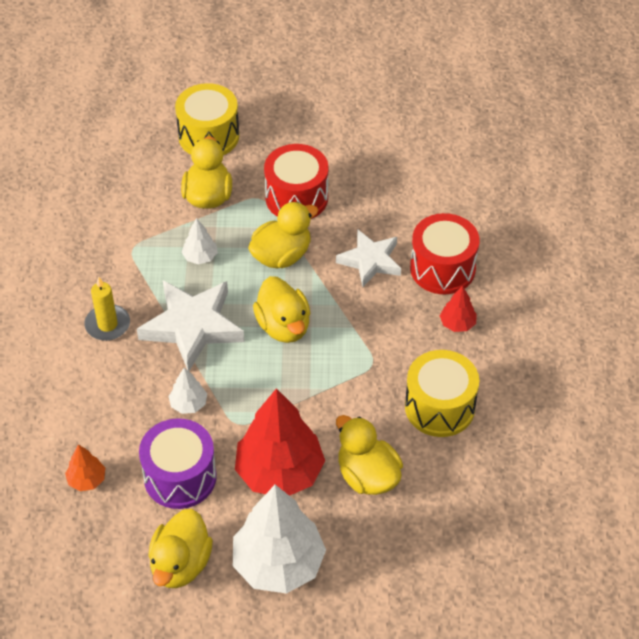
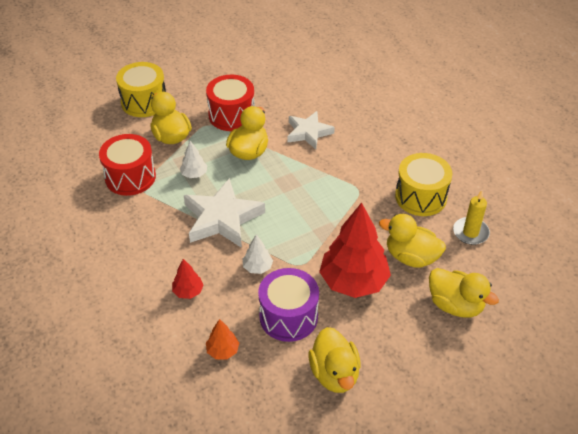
camera: 30 degrees left, 5 degrees down
(107, 324) = (160, 242): yellow candle -> yellow candle (470, 232)
(278, 563) = (400, 339): white tree -> none
(283, 326) = (284, 192): yellow duck -> yellow duck (455, 305)
(442, 268) = (356, 119): red drum -> red drum (130, 177)
(457, 324) = (391, 146): red tree -> red tree (188, 291)

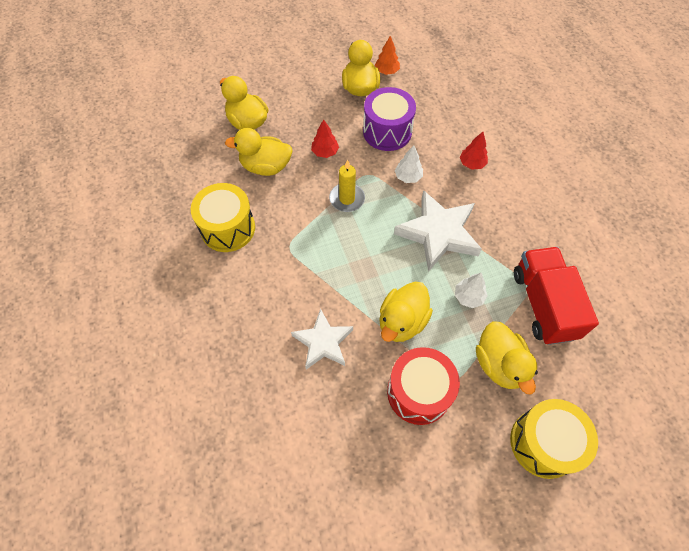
camera: 170 degrees left, 15 degrees up
(130, 177) = (543, 304): red drum -> red truck
(223, 351) = (443, 114): orange tree -> orange tree (386, 71)
(353, 281) = (325, 152): red tree -> red tree, size x0.45
(411, 257) = (266, 167): yellow duck -> yellow duck turned 150 degrees clockwise
(470, 232) = (199, 182): yellow candle -> yellow candle (347, 199)

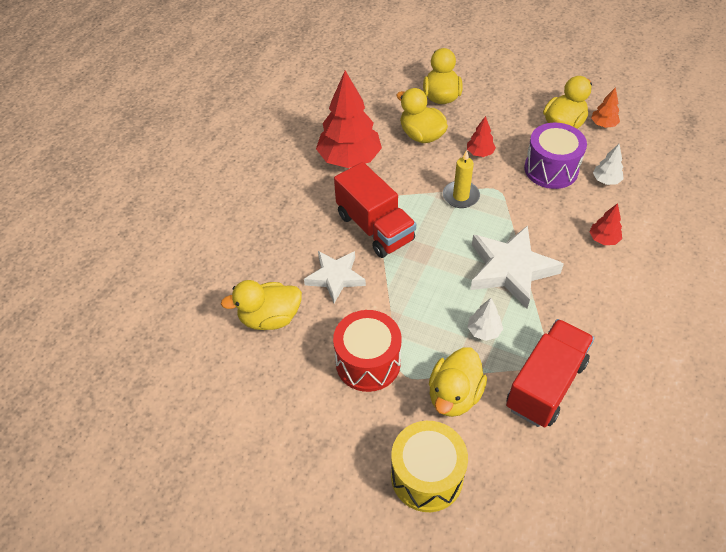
camera: 45 degrees right, 10 degrees down
(228, 228) = (349, 159): yellow drum -> red tree
(310, 274) = (375, 227): none -> red truck
(402, 321) = (409, 307): yellow duck -> yellow duck (270, 318)
(408, 177) = (531, 213): white tree -> white tree (606, 180)

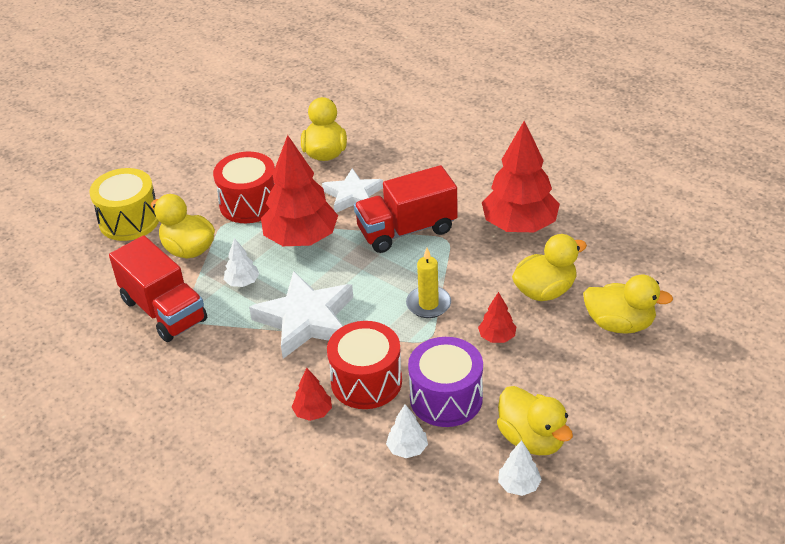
camera: 105 degrees right, 10 degrees down
(409, 302) = (301, 239): none -> red tree
(557, 215) = (366, 381): none -> red drum
(603, 124) = (519, 485): orange tree -> white tree

